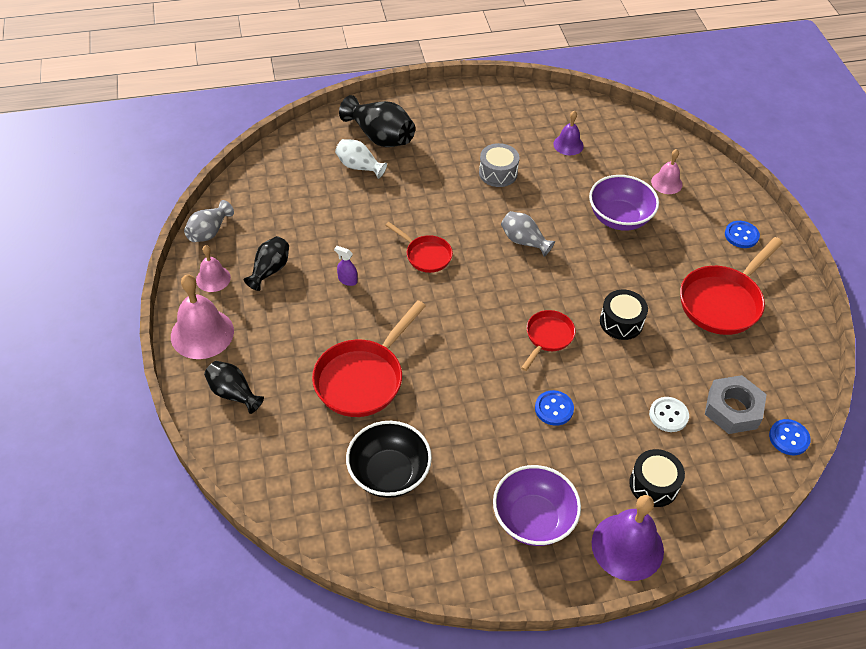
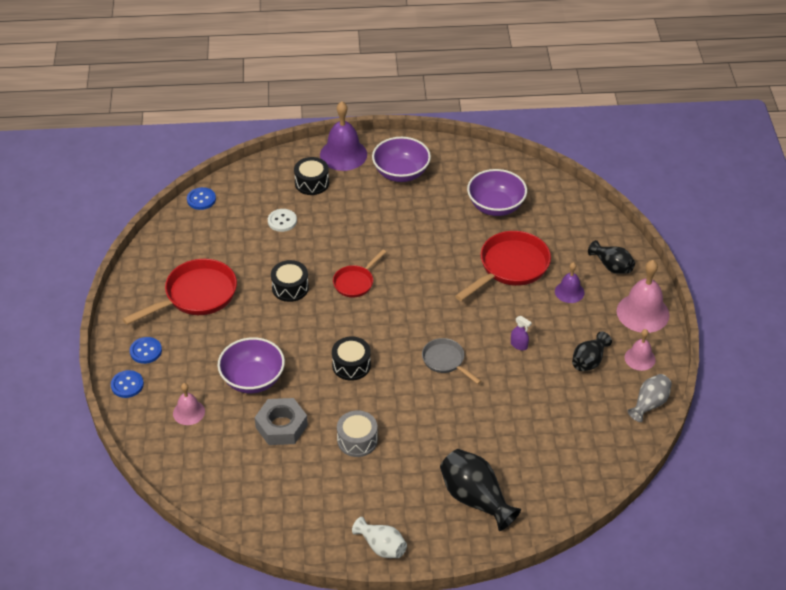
camera: 170 degrees left, 5 degrees down
(359, 167) = (501, 462): white vase -> white vase (381, 546)
(389, 473) = (495, 206): black bowl -> purple bowl
(426, 255) = (445, 361): red pan -> grey pan
(524, 241) = (351, 365): grey vase -> black drum
(554, 409) = (366, 233): blue button -> blue button (127, 385)
(568, 145) = (272, 468): purple bell -> purple bell (569, 292)
(732, 409) = (232, 220): grey nut -> grey nut (281, 426)

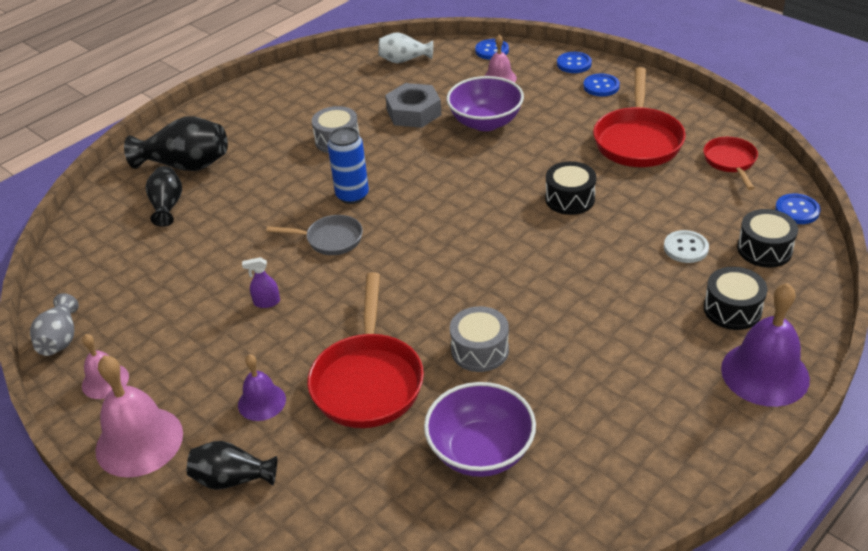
camera: 140 degrees right, 5 degrees down
(152, 445) = (492, 50): none -> blue button
(351, 365) = (416, 181): black drum -> black drum (764, 249)
(355, 282) = (517, 245): red pan -> red pan (730, 162)
(381, 546) = (236, 101): white vase -> white vase (404, 60)
(399, 384) = (352, 195): none -> blue can
(401, 173) = (660, 404): purple bowl -> none
(444, 245) = (480, 350): none -> grey drum
(589, 361) = (168, 338): black vase -> black vase (167, 206)

